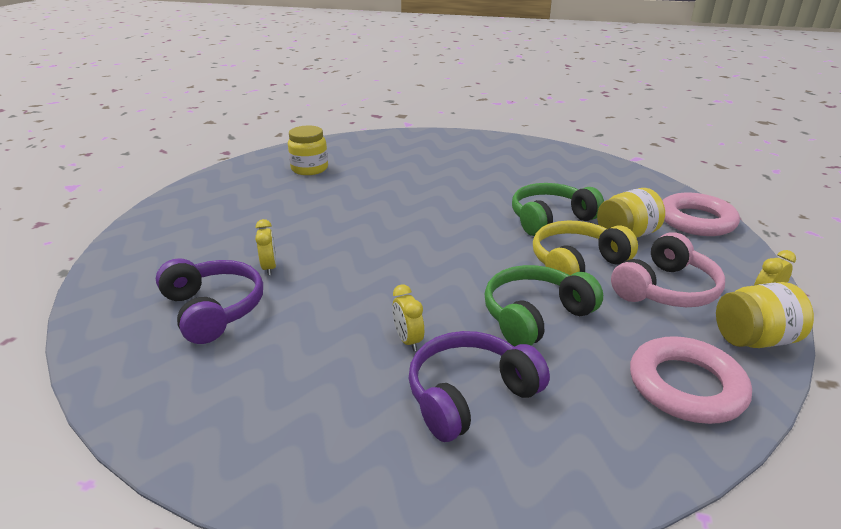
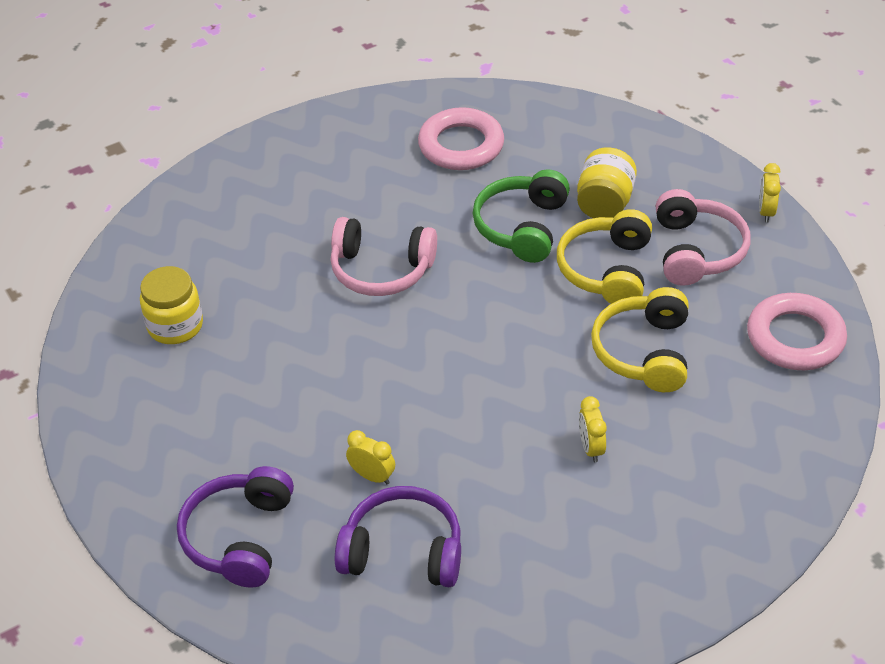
camera: 45 degrees left, 15 degrees up
(408, 340) = (591, 448): yellow clock -> yellow clock turned 60 degrees clockwise
(437, 197) = (381, 270): none -> pink headphones
(470, 395) = (688, 455): purple headphones -> purple headphones (239, 537)
(535, 316) = (644, 352): green headphones -> yellow headphones
(696, 220) = (636, 142): pink ring -> pink ring (461, 145)
(754, 339) = (794, 261): yellow jar -> none

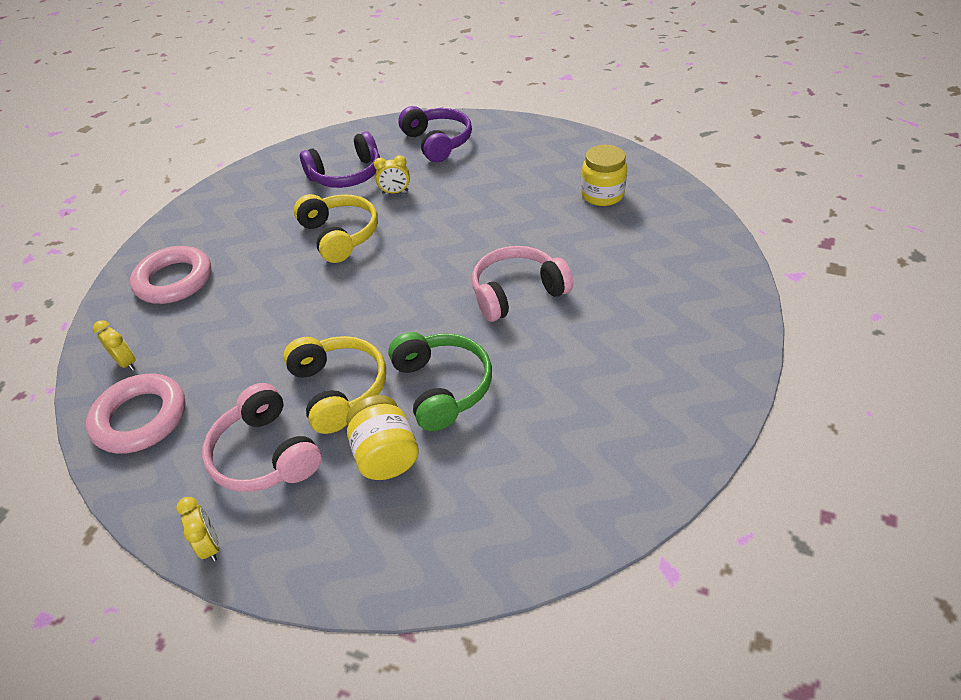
camera: 145 degrees right, 0 degrees up
(461, 145) = (577, 437): pink ring -> pink ring (174, 280)
(591, 448) = (270, 266): yellow clock -> yellow clock (126, 362)
(644, 352) = (267, 341): yellow headphones -> yellow headphones (340, 235)

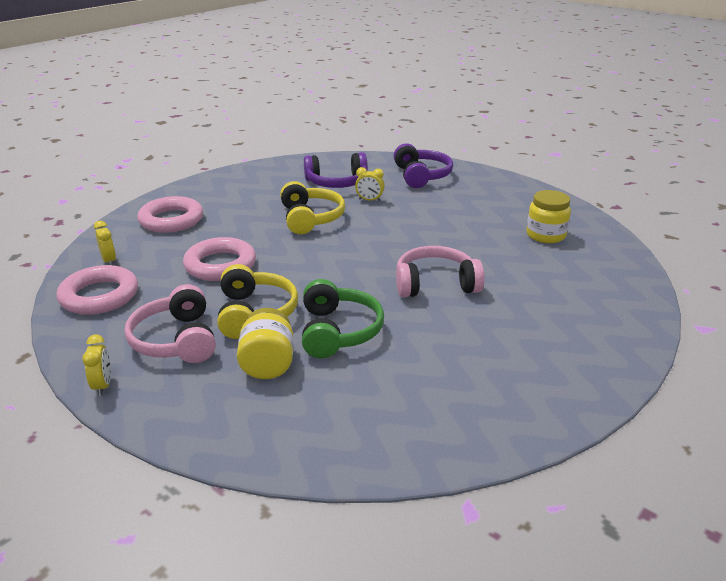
camera: 15 degrees right, 15 degrees down
(266, 331) = (220, 265): none -> pink ring

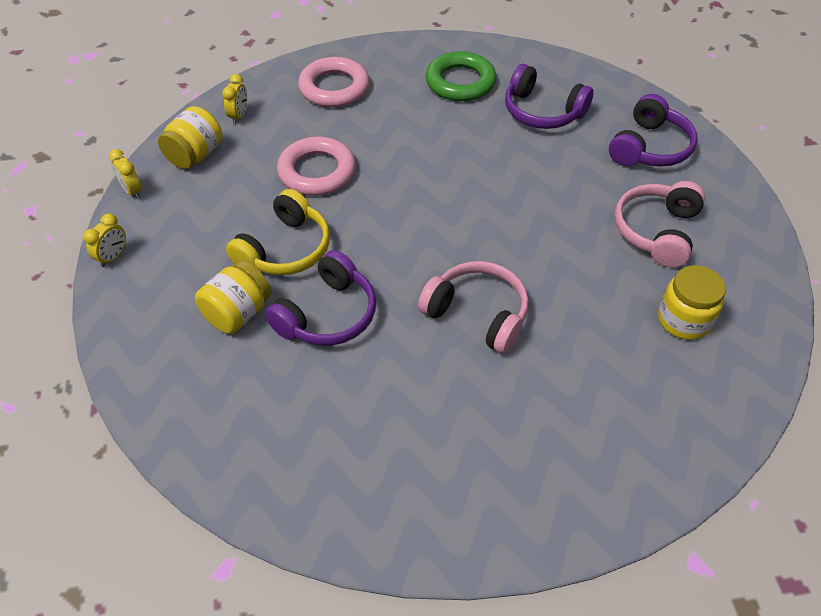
camera: 40 degrees right, 20 degrees up
(99, 296) = (195, 155): pink ring -> yellow jar
(176, 340) = (201, 241): pink headphones -> pink headphones (657, 231)
(263, 187) = (460, 82): none -> green ring
(310, 218) = (458, 152): yellow headphones -> none
(338, 331) = (327, 314): green headphones -> purple headphones
(369, 200) = (547, 157): yellow clock -> yellow clock (132, 191)

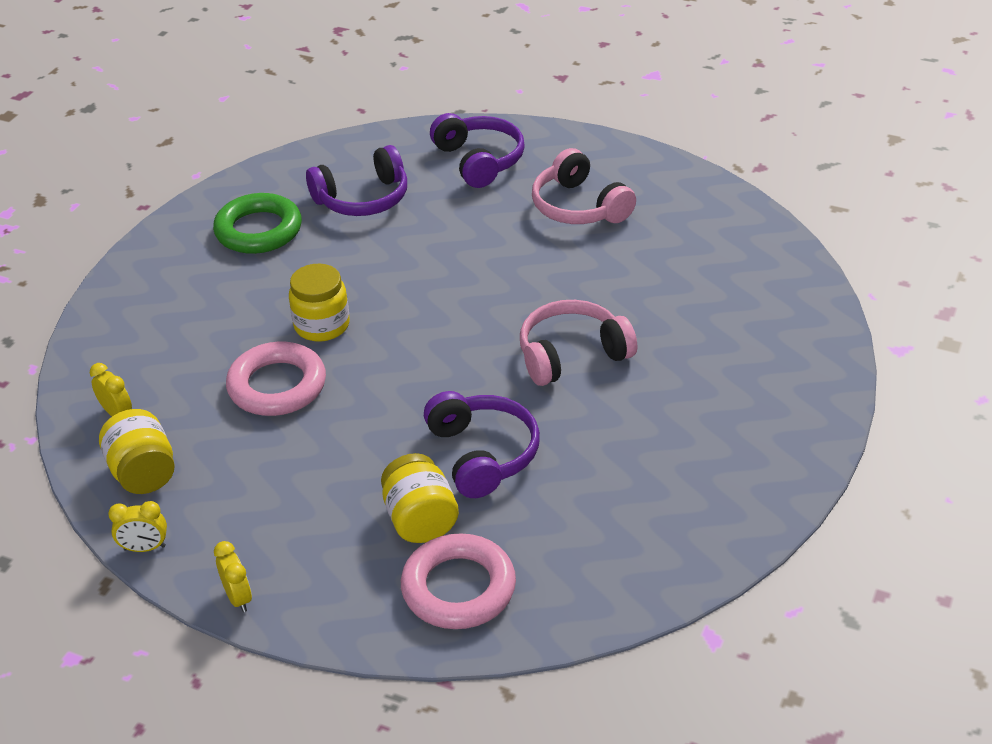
camera: 55 degrees left, 10 degrees down
(285, 249) = (366, 452): yellow headphones -> none
(334, 88) = (159, 321): pink ring -> pink ring (458, 588)
(683, 320) = (683, 241): yellow jar -> yellow jar (322, 325)

